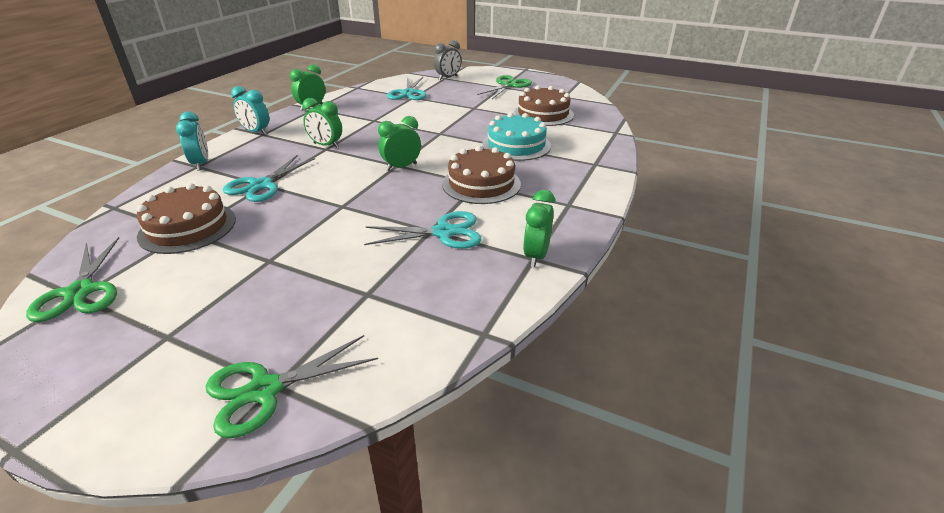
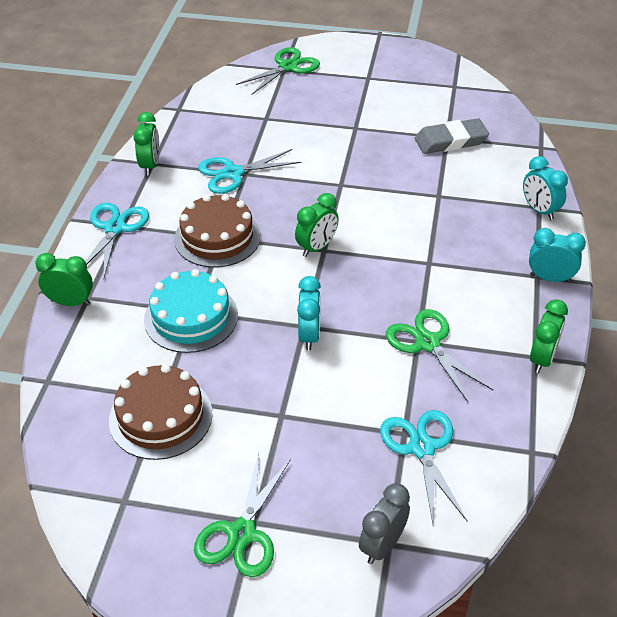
camera: 165 degrees right, 10 degrees up
(80, 292) = (456, 88): green scissors -> green scissors (428, 343)
(188, 227) = (451, 141): brown cake -> grey eraser
(261, 185) = (441, 194): turquoise scissors -> turquoise scissors (115, 228)
(326, 145) = (434, 268): green clock -> green clock (71, 302)
(439, 129) = (309, 335): none -> turquoise clock

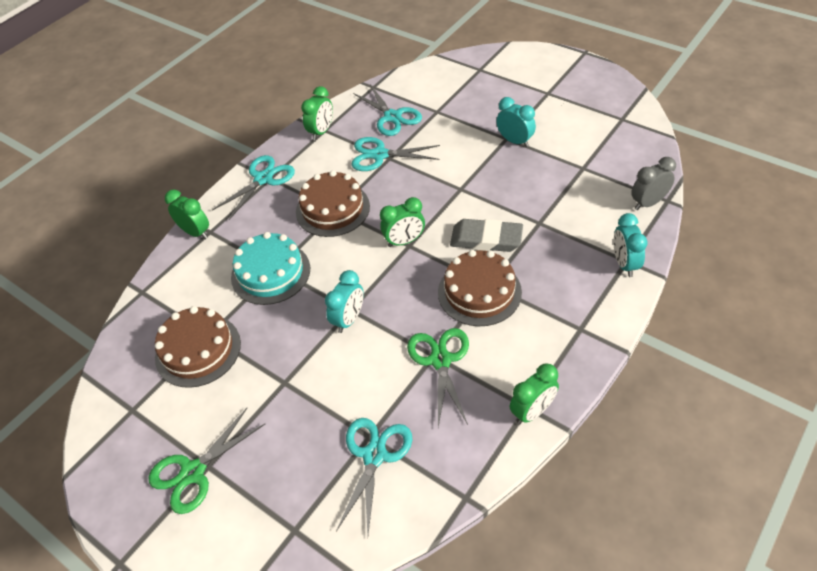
camera: 30 degrees right, 5 degrees up
(221, 134) = (392, 117): none -> turquoise scissors
(288, 67) = (484, 68): green scissors -> none
(382, 545) = (288, 529): grey clock -> grey clock (648, 203)
(423, 272) = (479, 292): none -> brown cake
(451, 141) = (584, 172): grey eraser -> grey eraser (486, 239)
(550, 278) = (591, 334): turquoise clock -> turquoise clock (515, 141)

